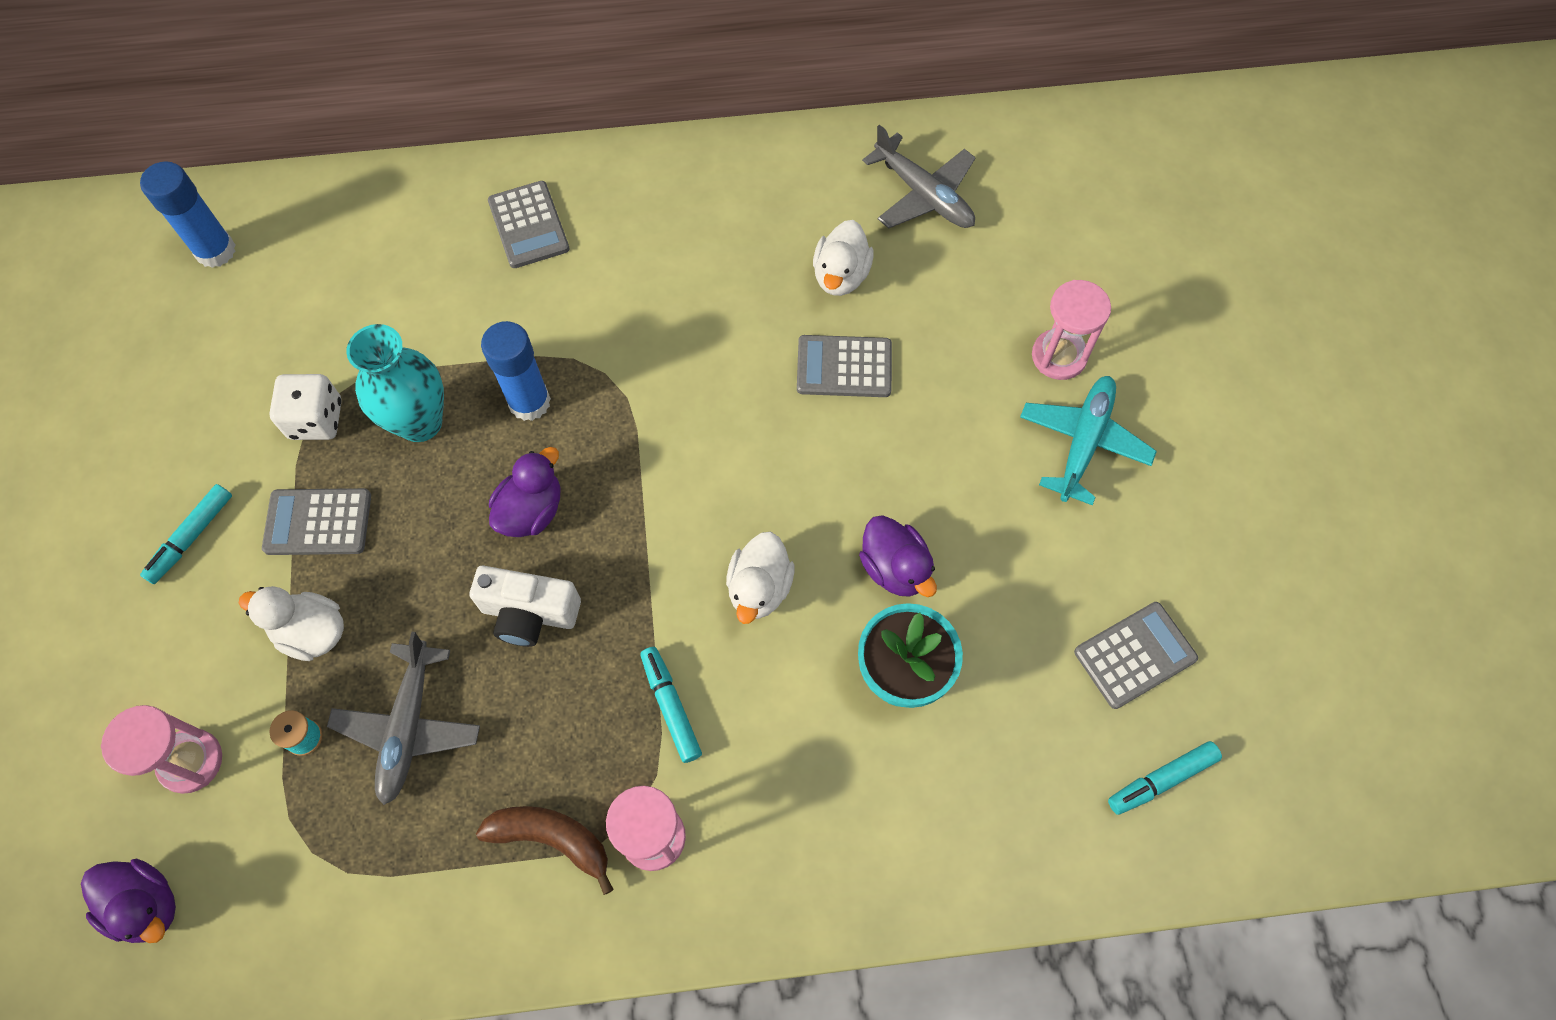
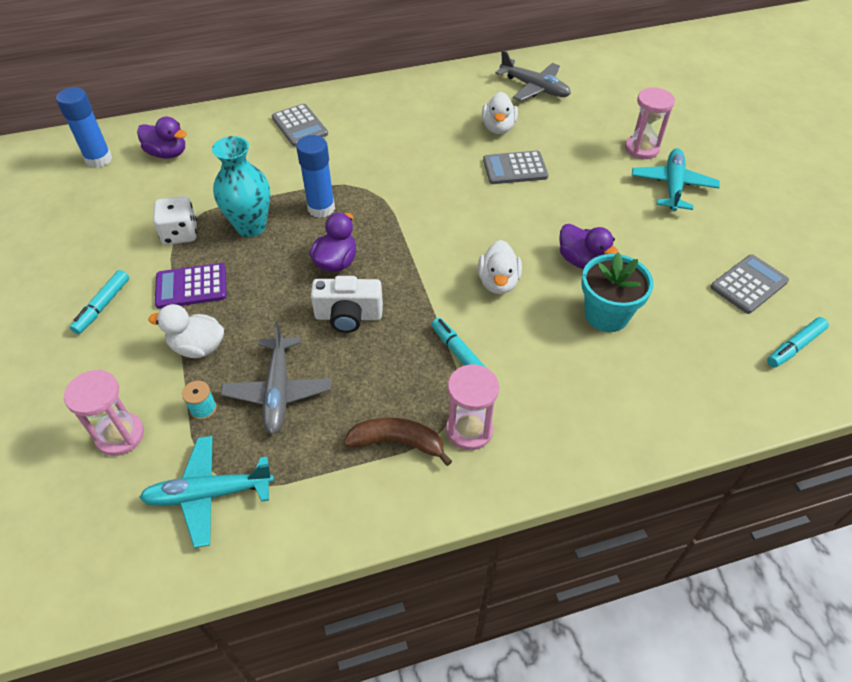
camera: 10 degrees left, 15 degrees down
(146, 905) = (98, 532): purple duck -> purple duck (167, 153)
(292, 874) = (208, 494): none -> turquoise plane
(318, 522) = (191, 286): grey calculator -> purple calculator

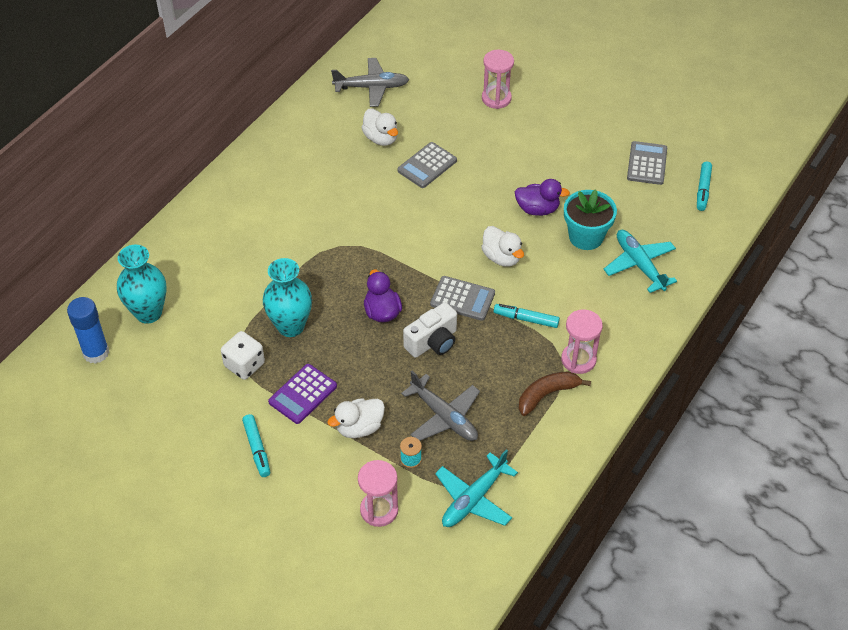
camera: 40 degrees left, 0 degrees up
(167, 153) = (148, 313): purple duck -> turquoise vase
(300, 126) = (227, 225): grey calculator -> grey calculator (462, 299)
(321, 208) = (325, 280): blue glue stick -> none
(672, 186) = (542, 117): turquoise plane -> turquoise plane (639, 265)

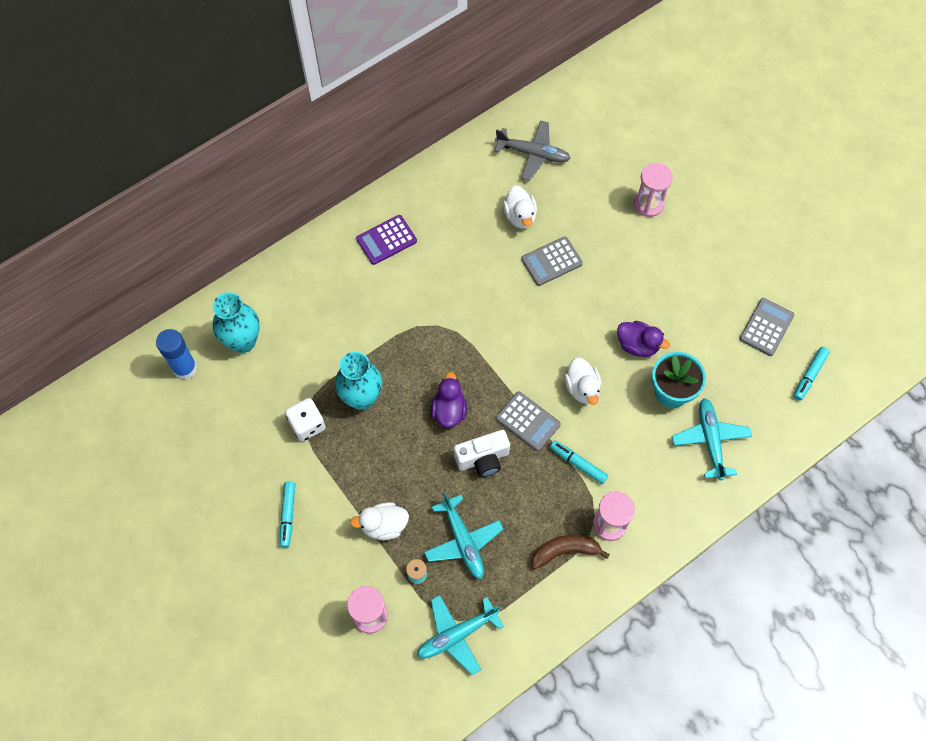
camera: 20 degrees right, 15 degrees up
(303, 394) = (347, 473): purple calculator -> purple calculator (386, 240)
(444, 416) = (463, 541): grey plane -> turquoise plane

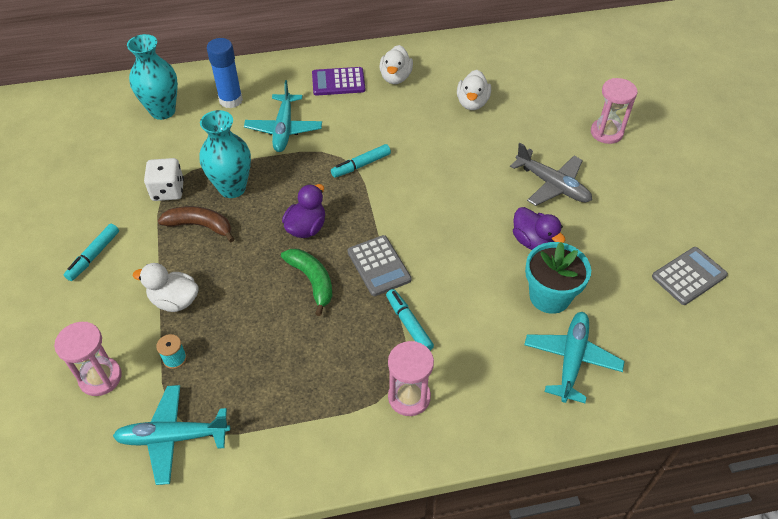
camera: 25 degrees right, 15 degrees down
(185, 368) = (100, 113): blue glue stick -> blue glue stick (231, 100)
(463, 541) = (242, 347): turquoise plane -> turquoise plane (284, 129)
(483, 459) = (312, 281): white camera -> green banana
(533, 154) = (512, 64): grey plane -> grey plane (552, 185)
(551, 261) = (483, 145): grey calculator -> none
(565, 551) = (343, 403): brown banana -> brown banana (200, 226)
(582, 388) = (453, 258): white duck -> white duck (395, 77)
(809, 375) = (722, 340): turquoise marker -> turquoise marker (361, 165)

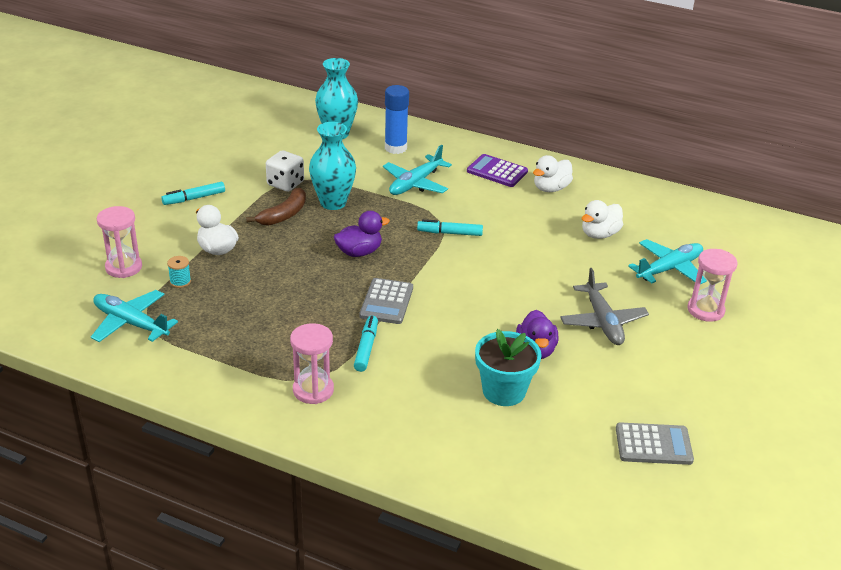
camera: 35 degrees right, 15 degrees down
(200, 226) = (284, 215): brown banana -> brown banana turned 75 degrees clockwise
(312, 281) = (325, 286): green banana -> none
(571, 359) = (470, 439): turquoise plane -> turquoise plane (669, 269)

